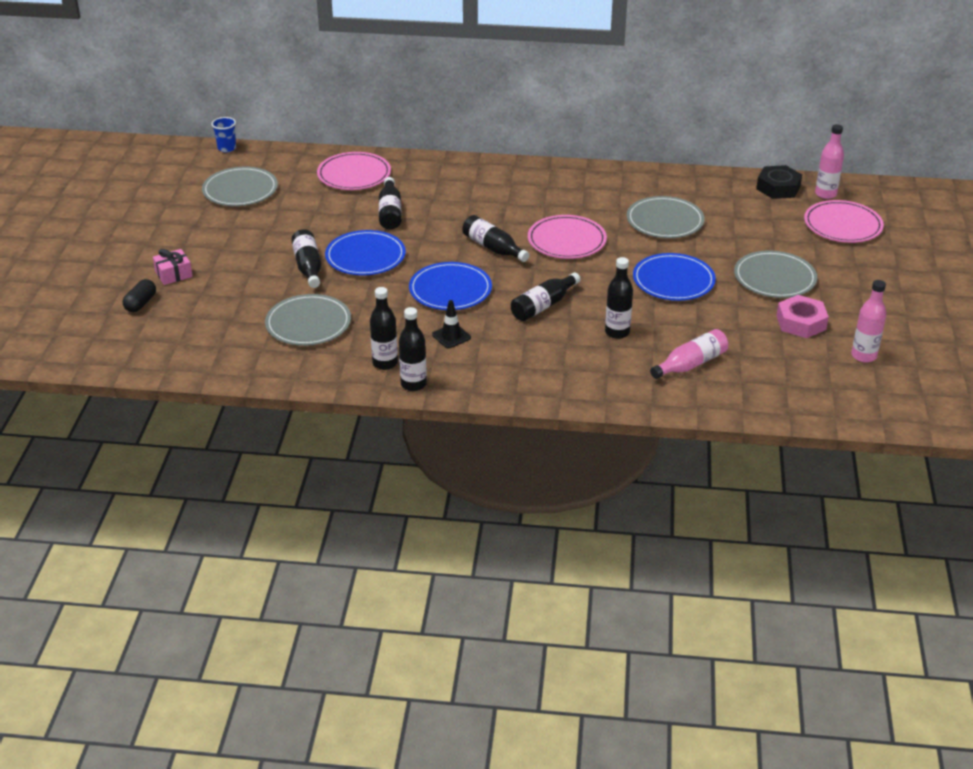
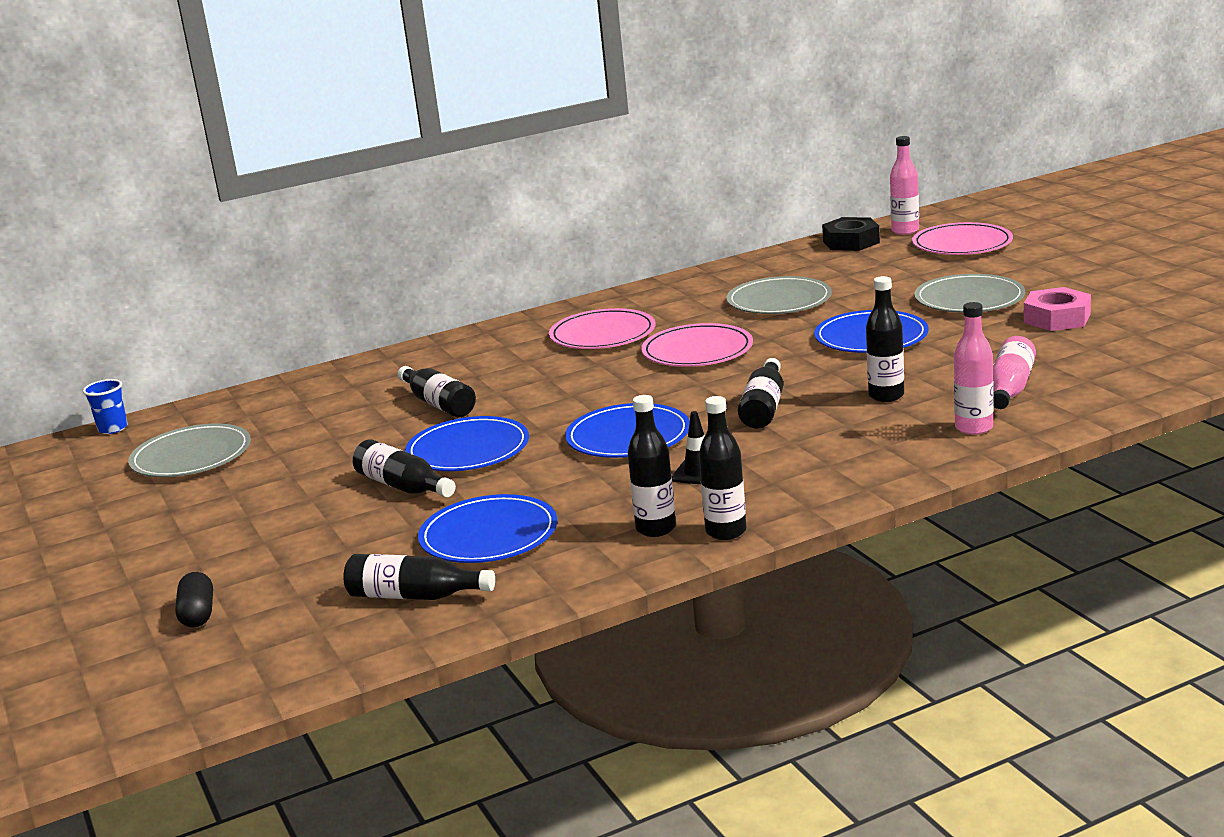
camera: 30 degrees left, 15 degrees down
(173, 274) = (208, 566): pink gift -> none
(308, 323) = (489, 535): grey plate -> blue plate
(354, 174) = (336, 391): pink plate -> pink plate (602, 334)
(493, 248) = (621, 386): black bottle -> black bottle (414, 596)
(863, 356) = (1161, 318): pink bottle -> pink bottle (974, 428)

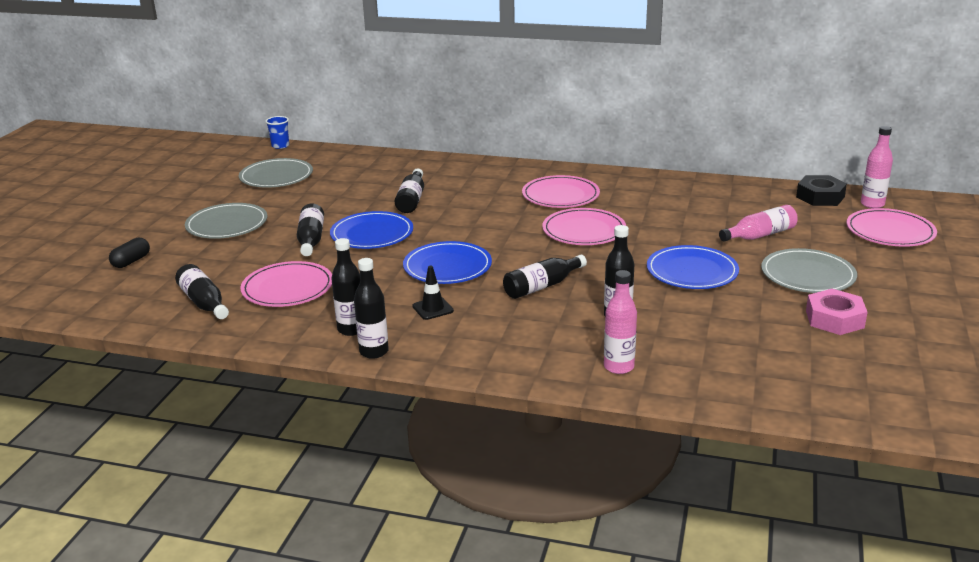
camera: 40 degrees right, 5 degrees up
(489, 535) = (288, 288): blue plate -> pink plate
(779, 301) = (692, 219): grey plate -> grey plate (227, 224)
(1010, 388) = (697, 352): pink bottle -> pink bottle (760, 235)

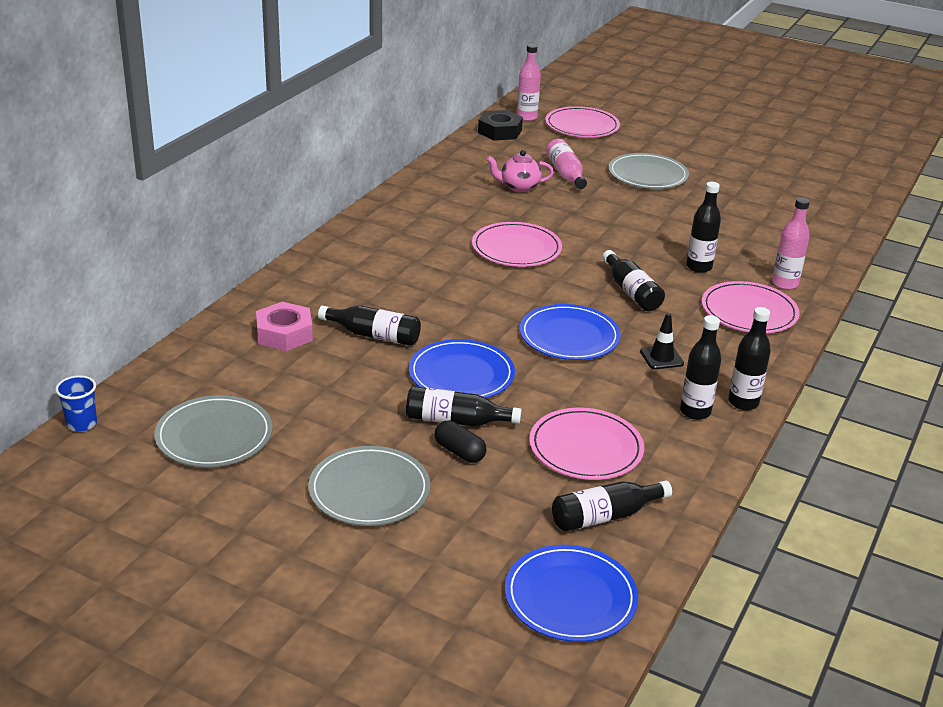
camera: 80 degrees left, 5 degrees up
(131, 261) = (455, 586): black capsule -> black capsule (459, 452)
(560, 195) = (420, 244): pink plate -> pink plate (749, 311)
(692, 271) = (625, 217): blue plate -> blue plate (570, 597)
(705, 218) = (519, 187): none -> pink teapot
(834, 319) = (723, 184): pink nut -> pink nut (284, 334)

